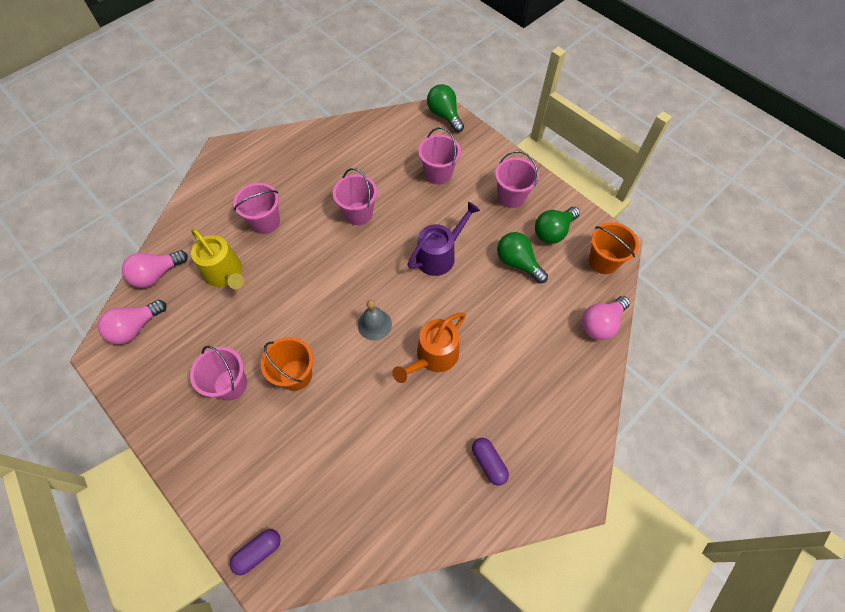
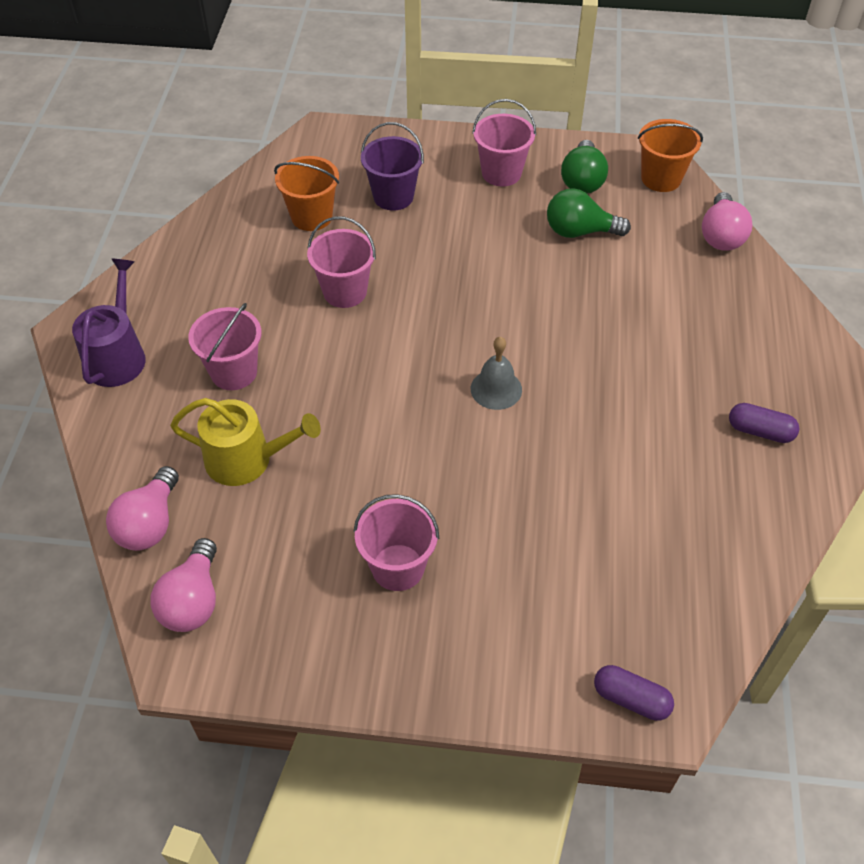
camera: 40 degrees left, 10 degrees down
(258, 552) = (631, 699): purple capsule -> purple capsule turned 75 degrees counterclockwise
(296, 375) = (465, 501): orange bucket -> orange bucket (311, 217)
(433, 356) = (595, 375): orange watering can -> none
(438, 174) = (393, 196): pink bucket -> purple bucket
(439, 255) = (489, 276): purple watering can -> purple watering can (117, 356)
(444, 115) = (331, 133): green light bulb -> none

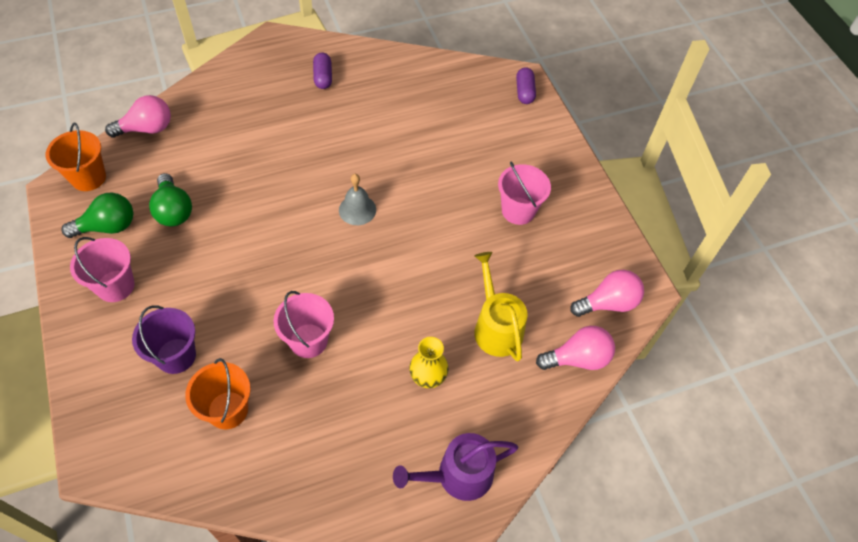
camera: 120 degrees left, 5 degrees up
(234, 372) = (428, 377): pink bucket -> yellow vase

